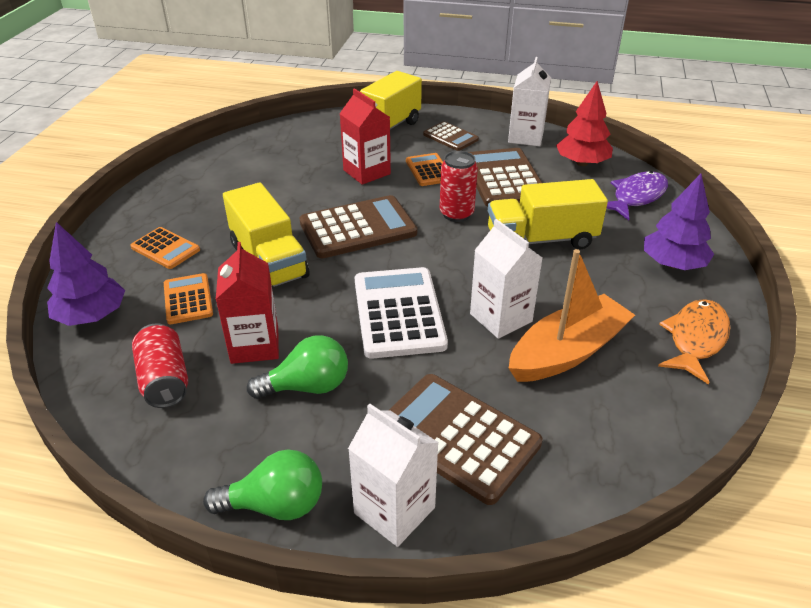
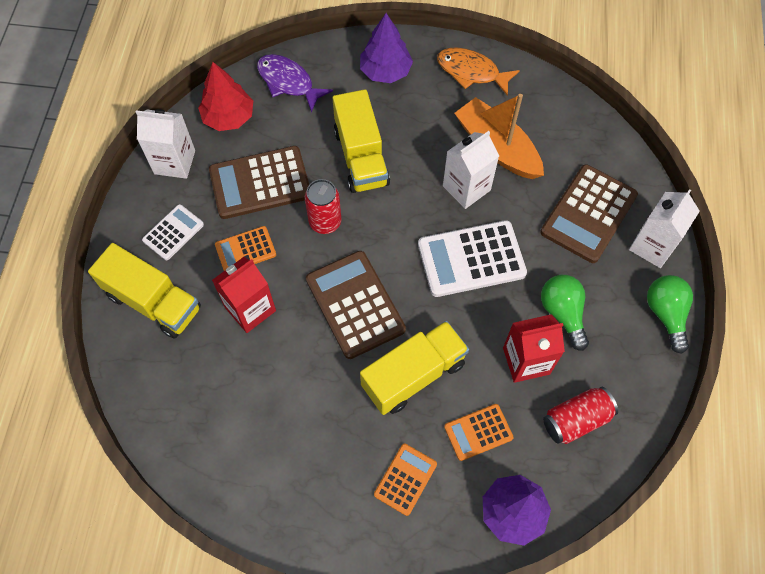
camera: 95 degrees left, 25 degrees up
(450, 137) = (173, 232): brown calculator -> white calculator

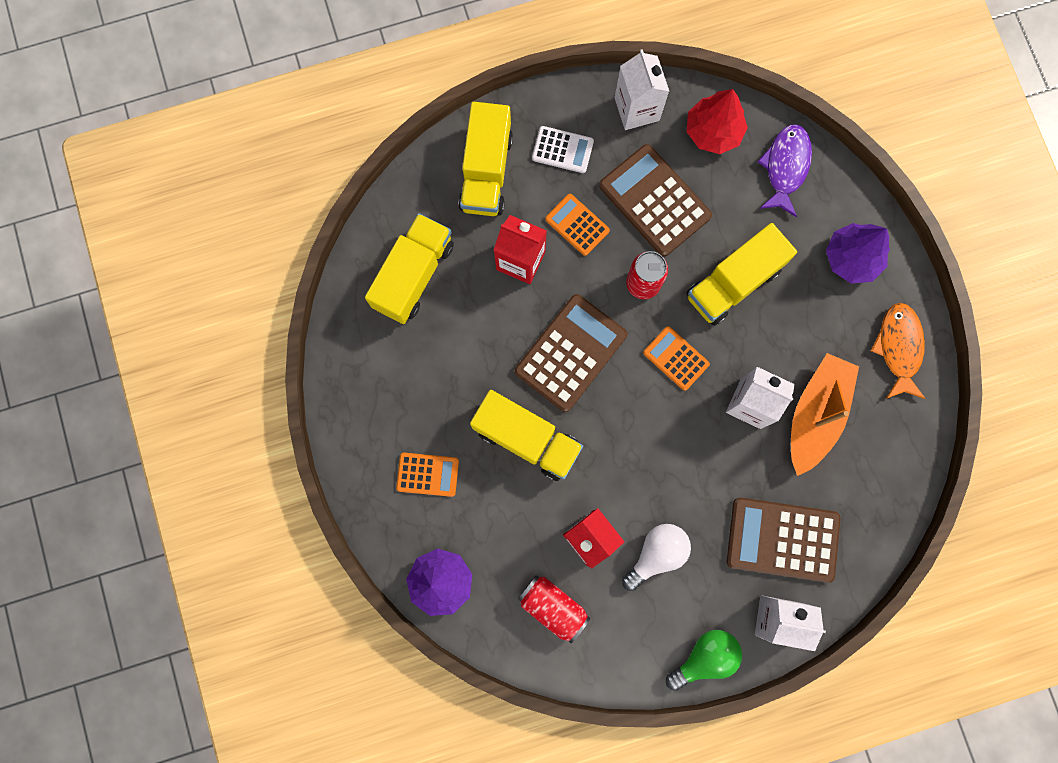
camera: 65 degrees right, 15 degrees up
(211, 408) = (413, 275): none -> yellow truck
(471, 259) = (672, 442): white calculator -> none
(478, 432) = (499, 521): orange calculator -> orange calculator (676, 358)
(562, 313) = (656, 554): green light bulb -> white light bulb

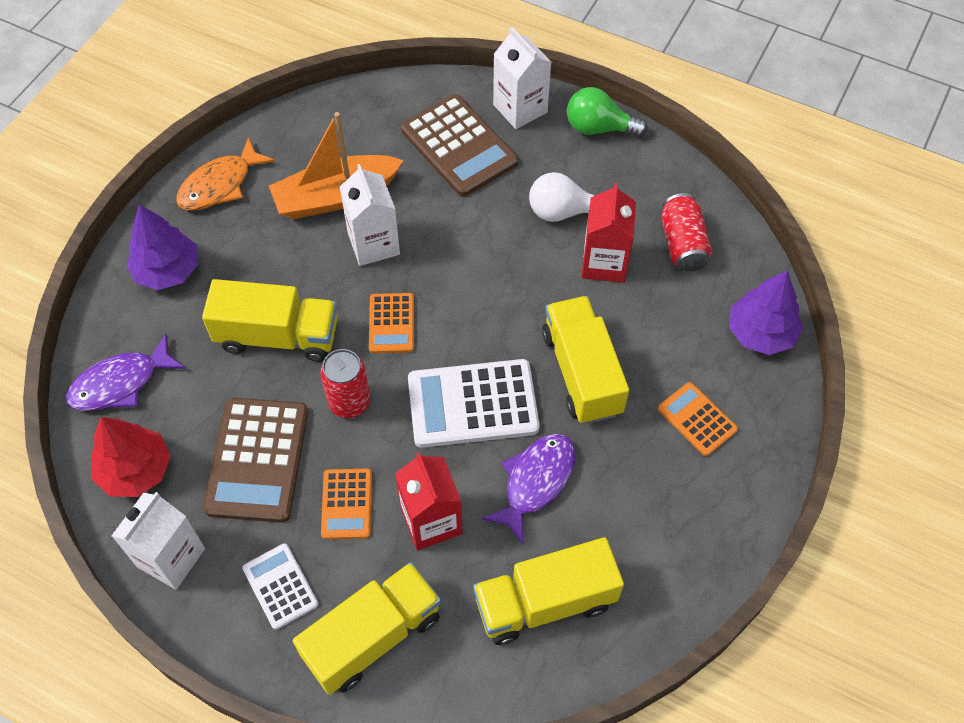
camera: 135 degrees left, 20 degrees down
(485, 339) = (535, 482): none -> purple fish
(570, 353) = (473, 404): brown calculator -> white calculator

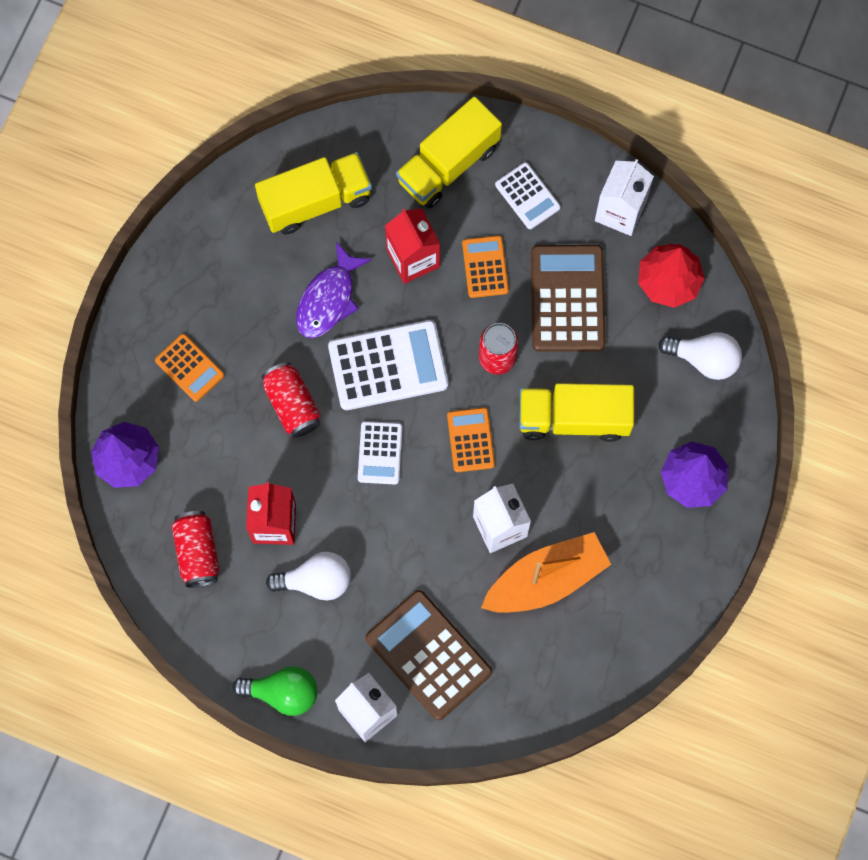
camera: 175 degrees right, 15 degrees up
(121, 383) = (704, 359): purple fish -> white light bulb
(220, 185) = (666, 584): orange fish -> none
(490, 319) = (380, 453): none -> white calculator
(582, 372) = (292, 404): yellow truck -> red can

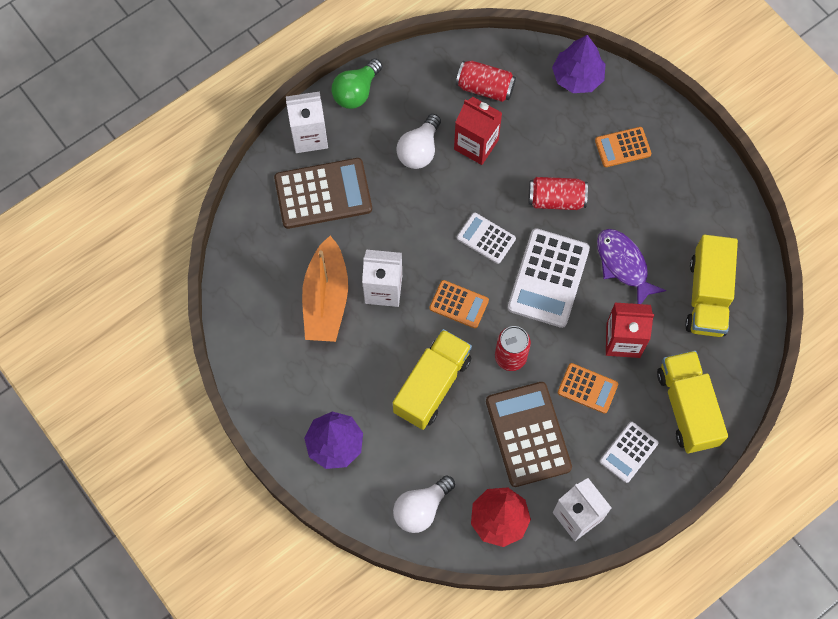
camera: 120 degrees right, 5 degrees down
(527, 196) = (628, 452): white calculator -> white calculator turned 45 degrees counterclockwise
(567, 299) = (528, 434): brown calculator -> brown calculator turned 135 degrees counterclockwise

